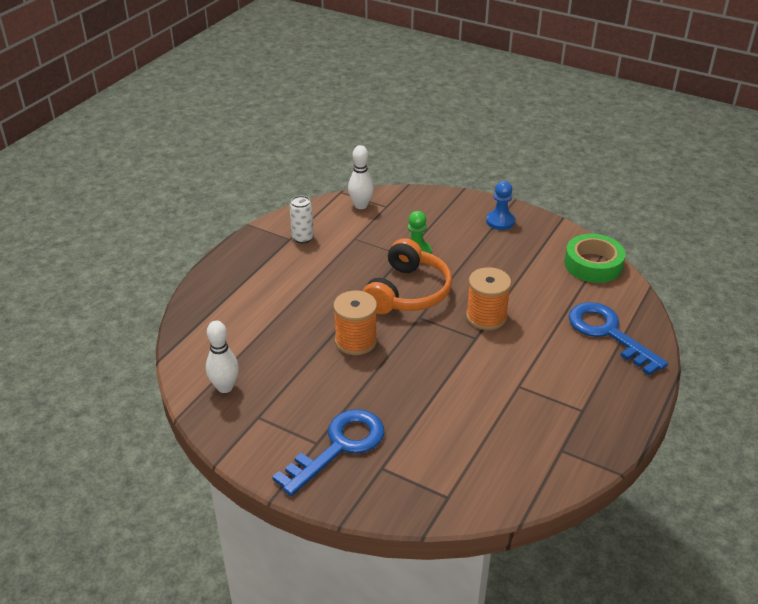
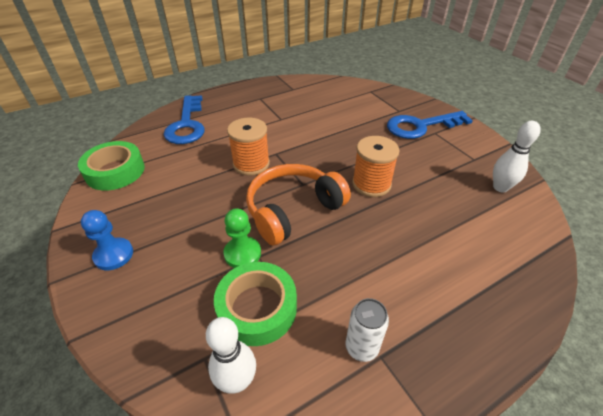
camera: 150 degrees left, 5 degrees up
(378, 232) = (257, 308): none -> green tape

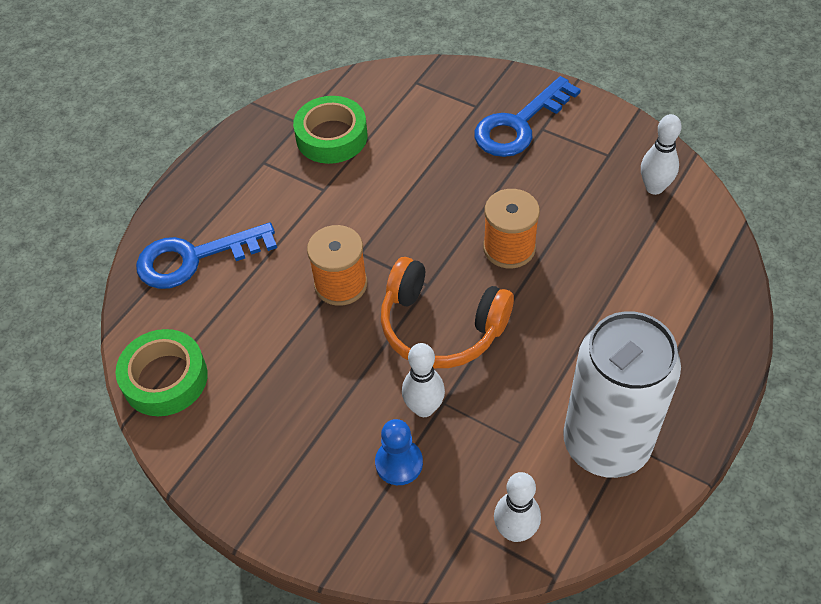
camera: 25 degrees left, 10 degrees up
(114, 255) = (278, 482): blue pawn -> blue pawn (399, 463)
(187, 125) = (195, 258): blue key -> blue key turned 105 degrees clockwise
(242, 253) = (424, 408): green pawn -> white bowling pin
(257, 308) = (484, 457): green tape -> green tape (331, 137)
(293, 210) = (441, 327): orange headphones -> orange headphones turned 90 degrees counterclockwise
(361, 347) = (606, 443): white can -> white can, size x2.48

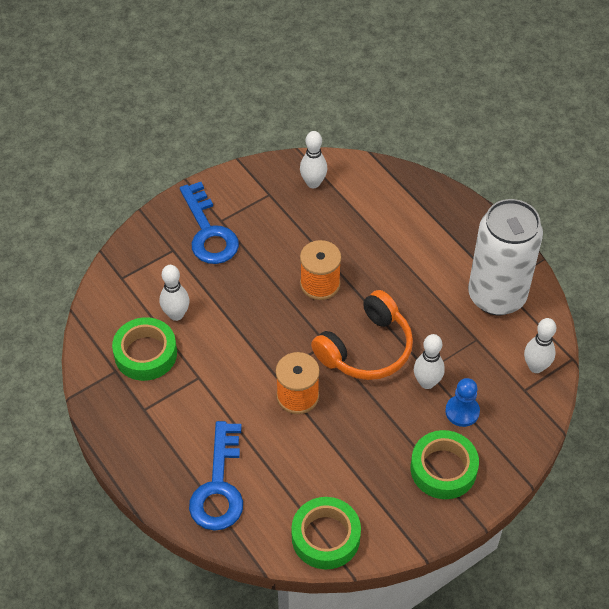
camera: 70 degrees left, 0 degrees up
(304, 470) = (443, 469): none -> green tape
(394, 141) = (176, 314): none -> white bowling pin

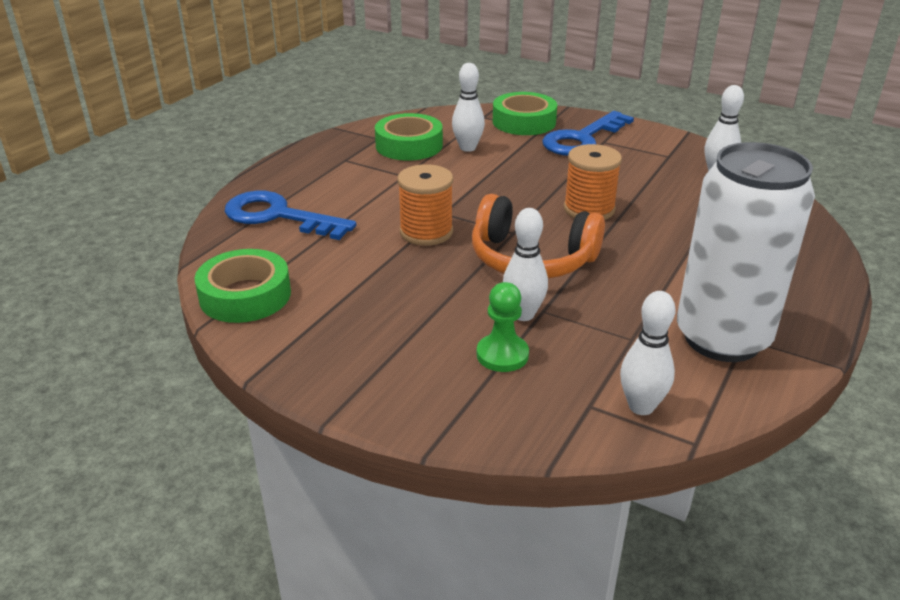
camera: 65 degrees right, 20 degrees down
(219, 486) = (278, 216): blue key -> blue key turned 45 degrees clockwise
(443, 469) = (398, 361): green tape -> green tape (524, 122)
(462, 411) = (502, 355): blue pawn -> green pawn

